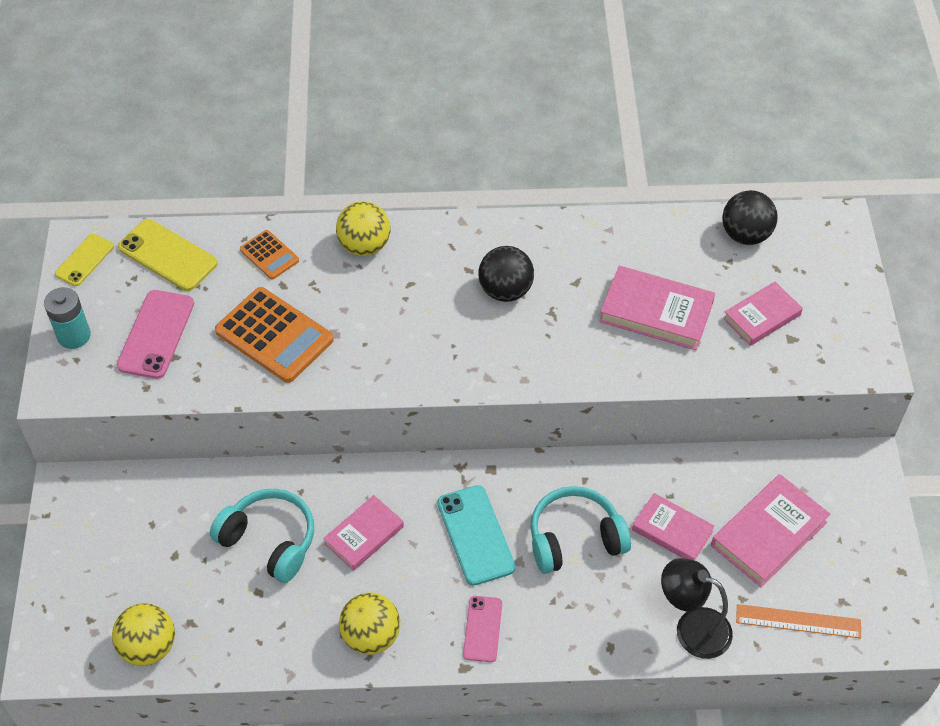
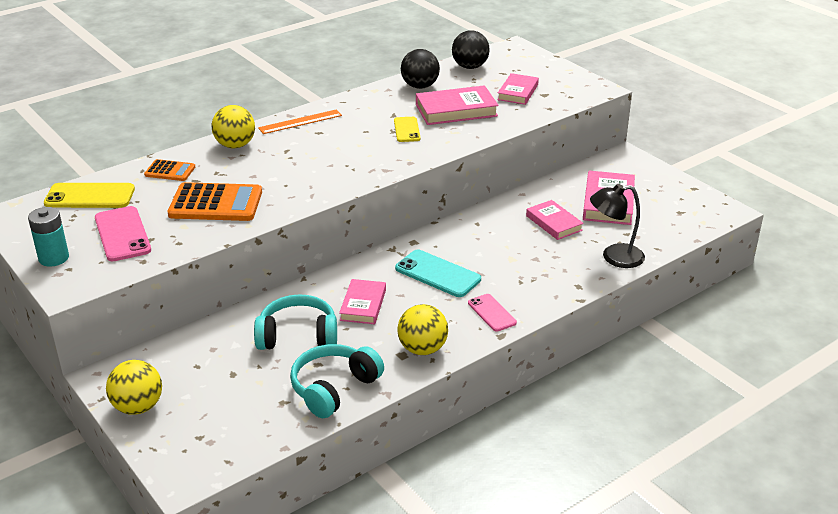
camera: 35 degrees left, 20 degrees down
(85, 260) = (22, 220): yellow phone -> yellow phone (407, 130)
(149, 647) = (264, 429): yellow ball -> yellow ball (138, 407)
(505, 290) = (353, 132): black ball -> black ball (420, 86)
(575, 539) = (501, 250): turquoise headphones -> turquoise headphones (334, 388)
(672, 530) = (554, 223): pink book -> pink book turned 60 degrees clockwise
(798, 621) = (667, 229): orange ruler -> orange ruler (300, 122)

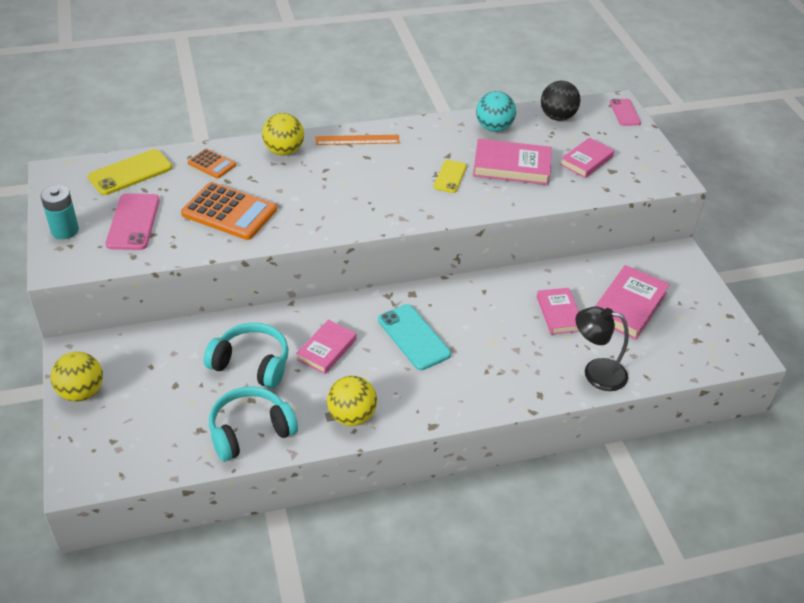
camera: 20 degrees right, 10 degrees up
(90, 196) = (130, 172): yellow phone -> yellow phone turned 60 degrees counterclockwise
(420, 86) = (494, 128): black ball -> turquoise ball
(491, 313) = (438, 398): pink phone -> pink phone (624, 112)

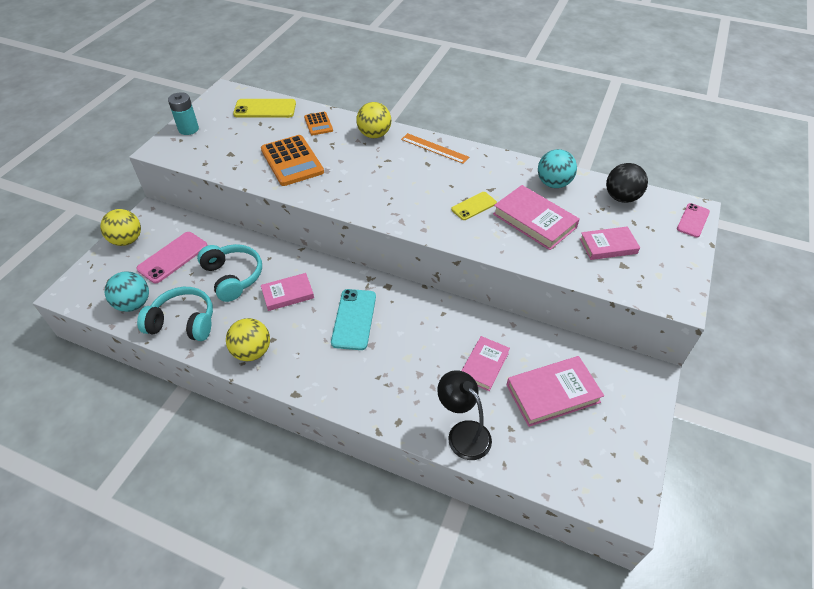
camera: 40 degrees right, 5 degrees up
(133, 222) = (230, 141): pink phone -> pink phone (173, 257)
(173, 445) = (134, 304): none -> turquoise ball

